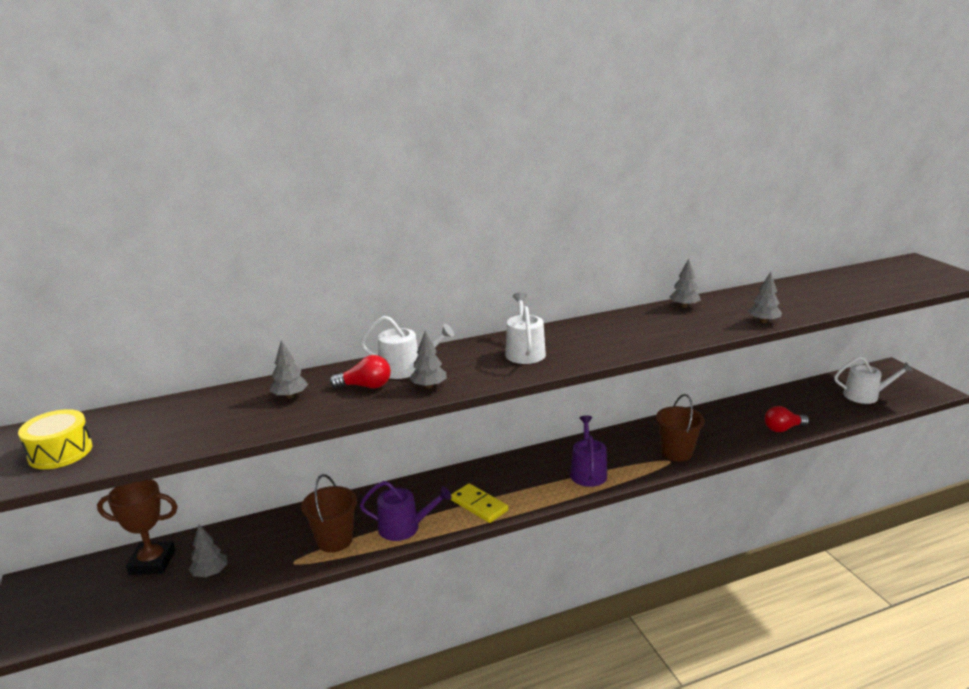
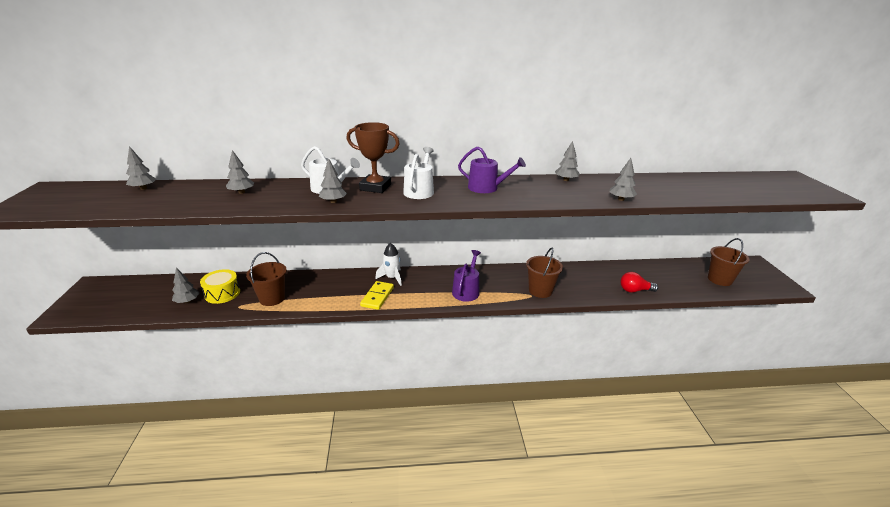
camera: 15 degrees right, 5 degrees up
(60, 452) = (80, 200): yellow drum -> yellow drum (222, 293)
(137, 416) = (143, 188): none -> grey tree
(152, 562) = (161, 287): brown trophy -> brown trophy (375, 187)
(366, 386) = (293, 194): red light bulb -> none
(404, 527) = (320, 300): purple watering can -> purple watering can (487, 188)
(479, 505) = (377, 297): yellow domino -> yellow domino turned 45 degrees clockwise
(480, 475) = (392, 278): none -> white rocket
(865, 395) = (719, 279): white watering can -> brown bucket

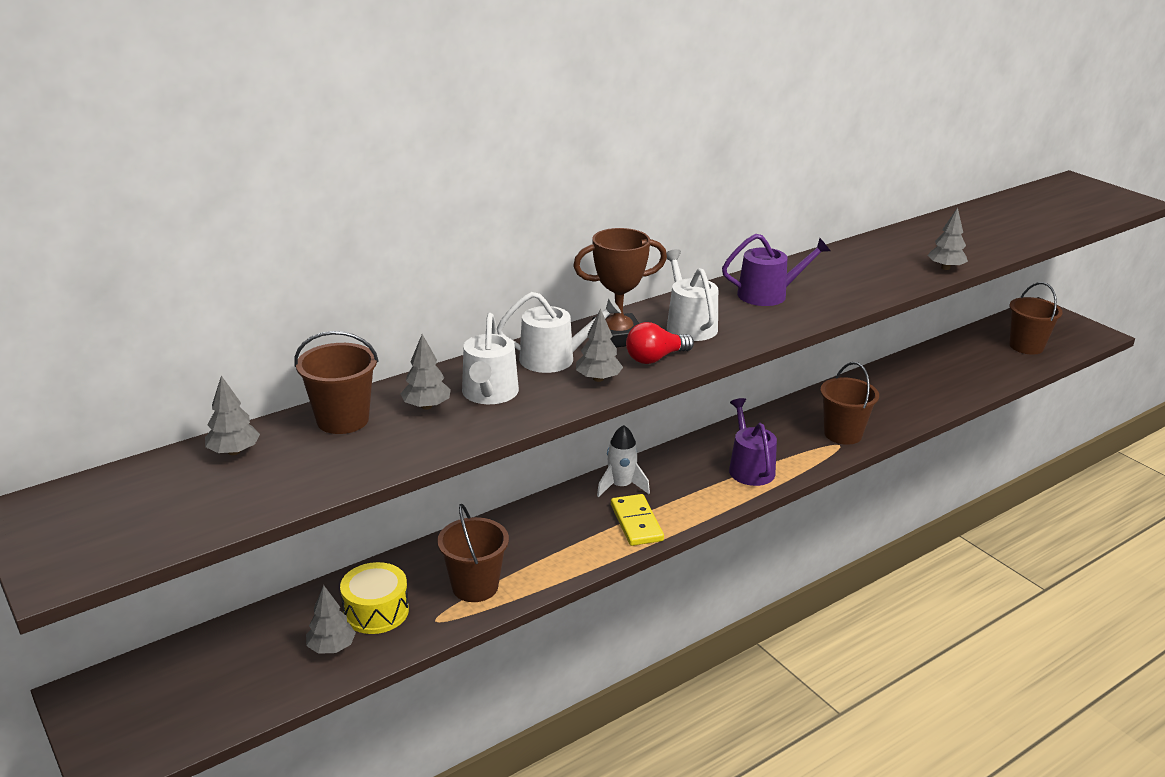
camera: 30 degrees left, 0 degrees up
(201, 188) = (342, 420): none -> brown bucket
(275, 194) = (489, 394): none -> white watering can
(566, 180) = (846, 253): grey tree -> none
(634, 290) = (950, 394): red light bulb -> red light bulb (655, 358)

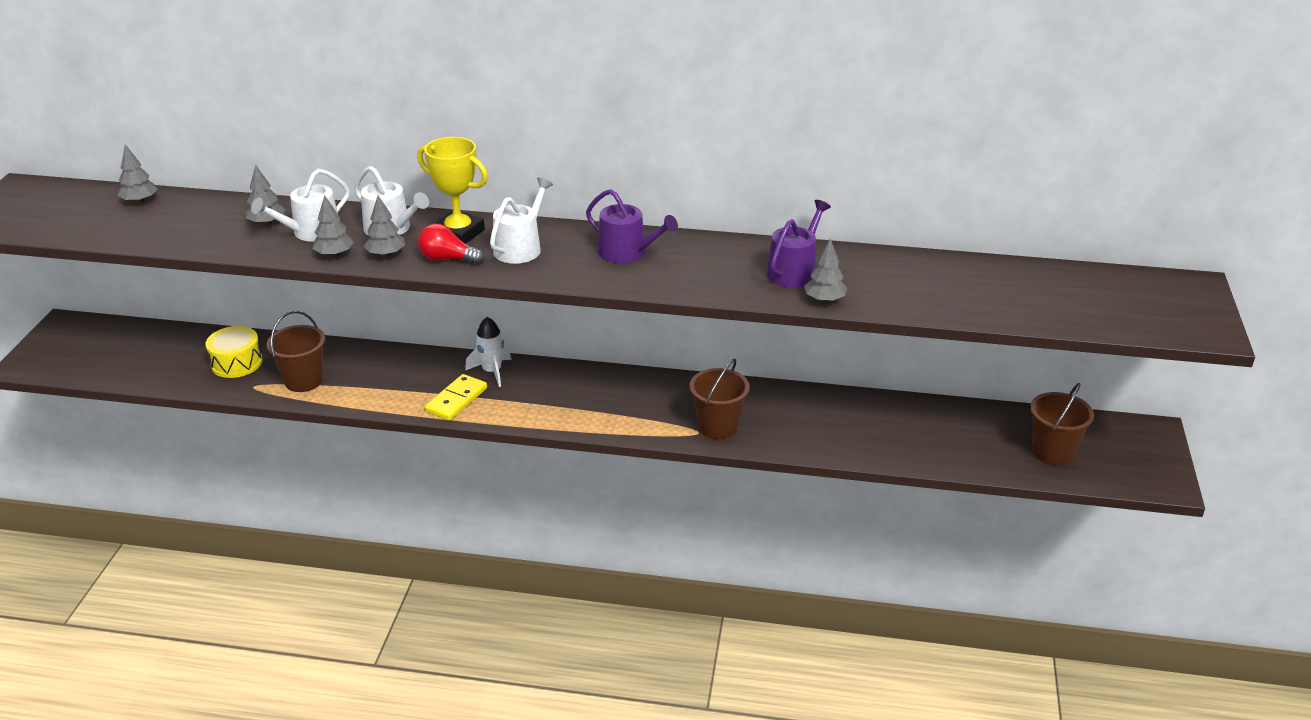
camera: 45 degrees right, 5 degrees up
(331, 647) = (187, 368): grey tree -> grey tree (334, 254)
(342, 420) = (215, 209): brown bucket -> none
(617, 337) = (458, 233): brown trophy -> yellow trophy
(749, 468) = (598, 409): purple watering can -> purple watering can (794, 271)

